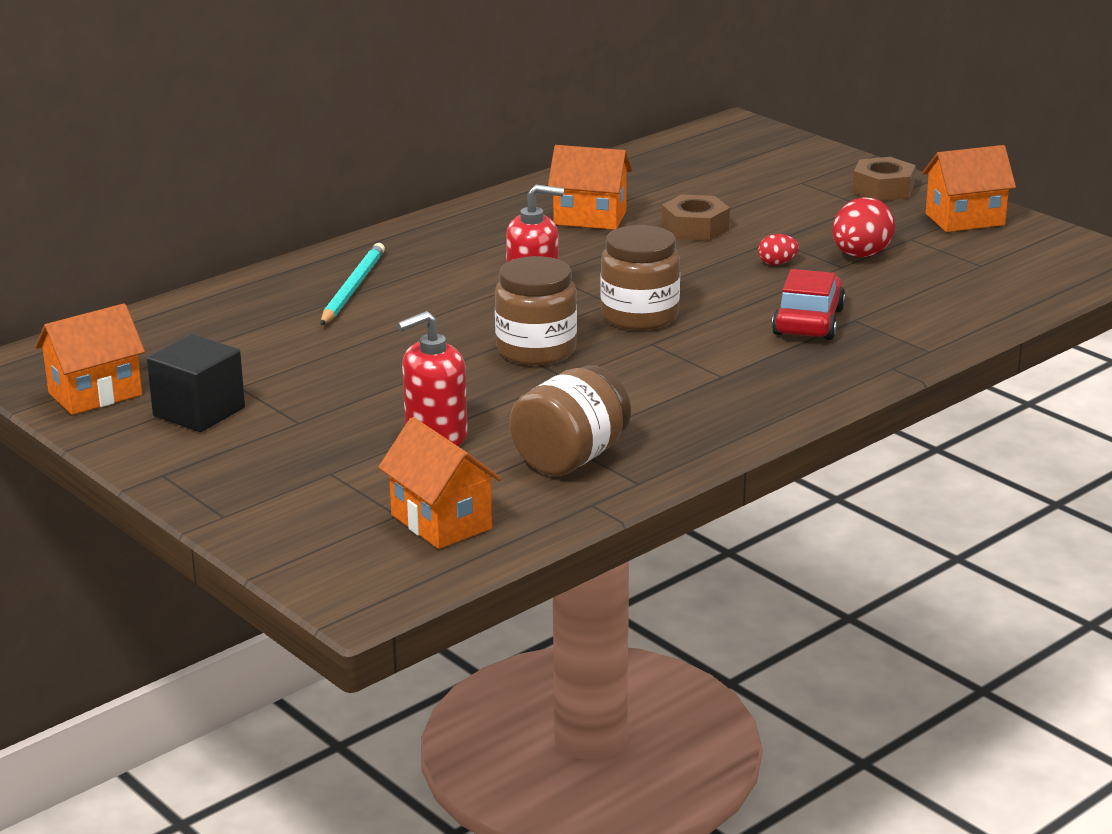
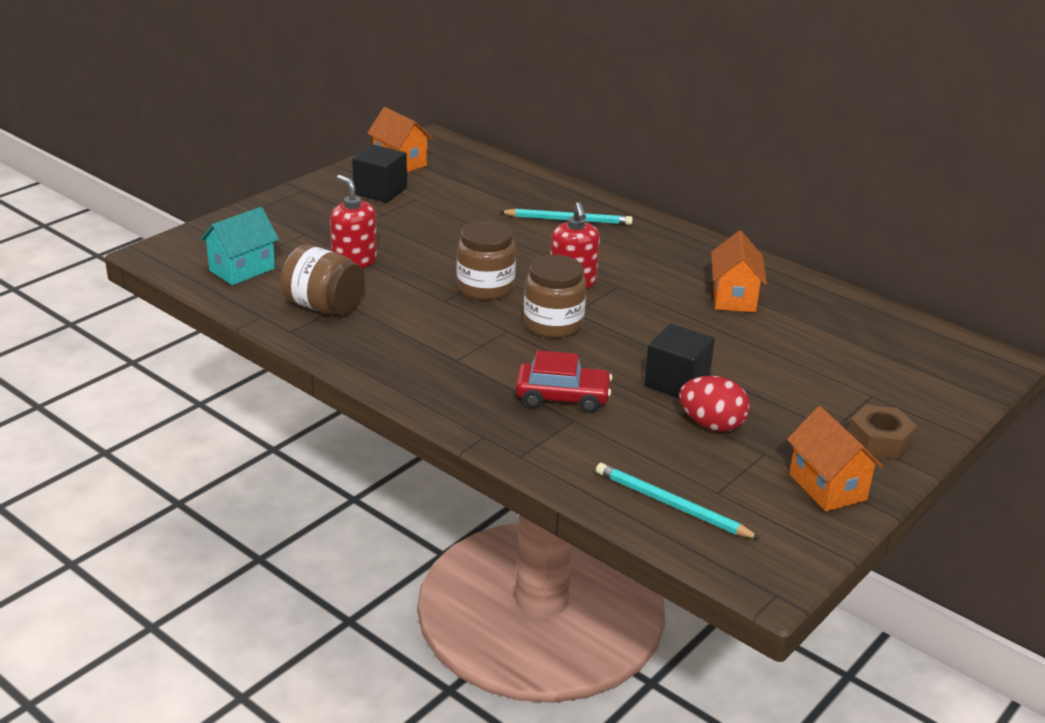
camera: 80 degrees right, 5 degrees up
(441, 522) = (242, 269): orange house -> turquoise house
(695, 228) = (735, 344): brown nut -> none
(777, 263) = (676, 382): red egg -> black cube
(1006, 286) = (671, 505): none -> turquoise pencil

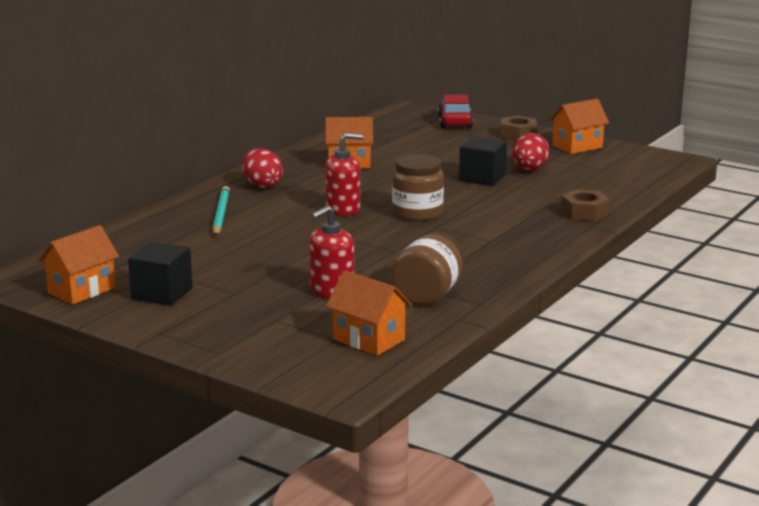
camera: 95 degrees left, 10 degrees down
(242, 269) = (368, 340): turquoise house -> orange house
(485, 287) = (364, 237): brown jar -> none
(534, 440) = (584, 213): none -> brown nut
(562, 397) = (523, 207): red car -> red car (455, 122)
(654, 243) = (262, 185): none -> red egg
(671, 505) = (626, 178): turquoise pencil -> none

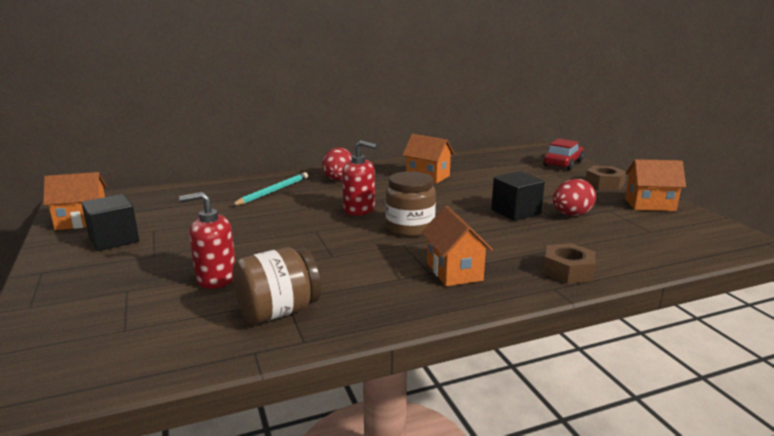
camera: 35 degrees right, 0 degrees up
(368, 340) = (142, 342): orange house -> orange house (454, 271)

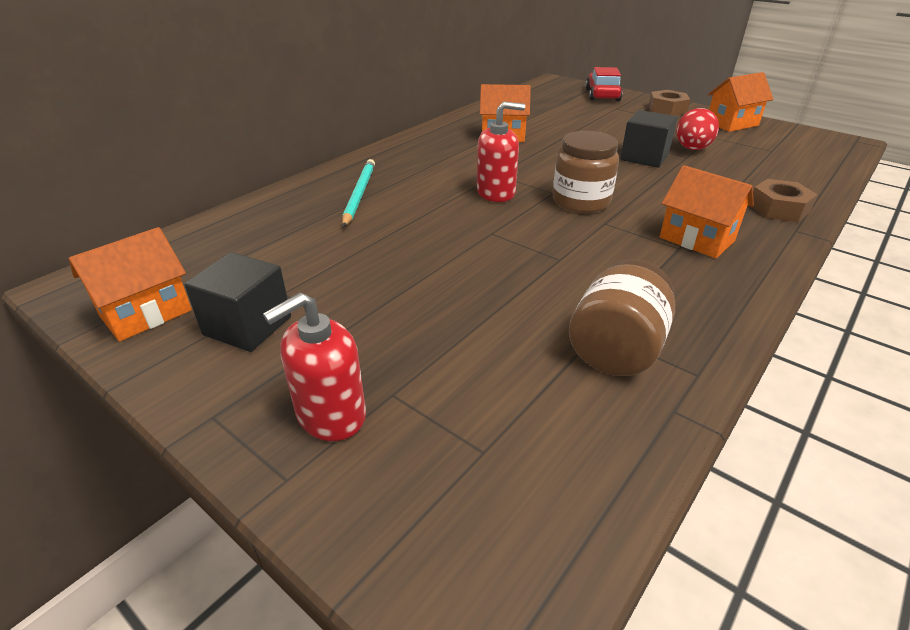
camera: 30 degrees left, 15 degrees up
(216, 278) = (479, 333): red soap dispenser -> red soap dispenser (330, 415)
(339, 178) = (411, 158): red egg -> none

